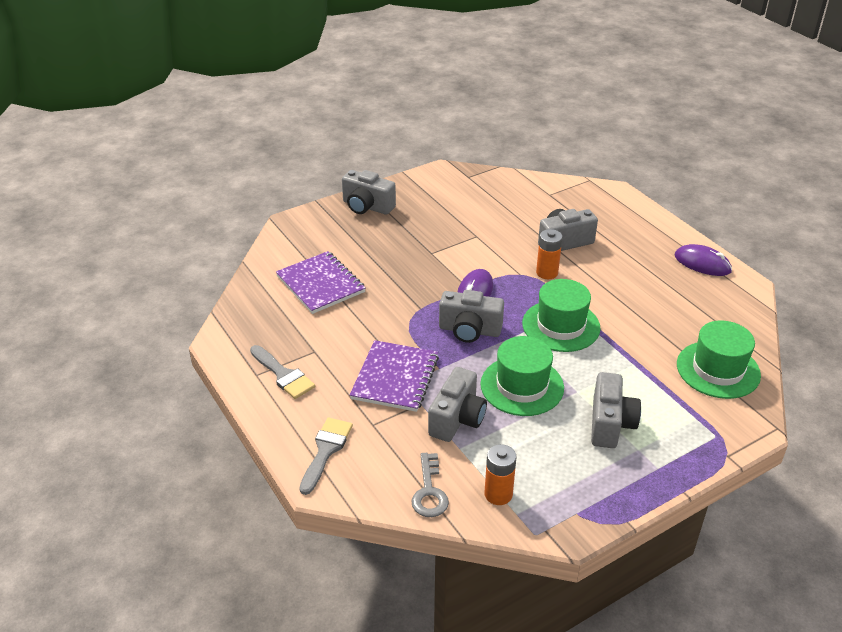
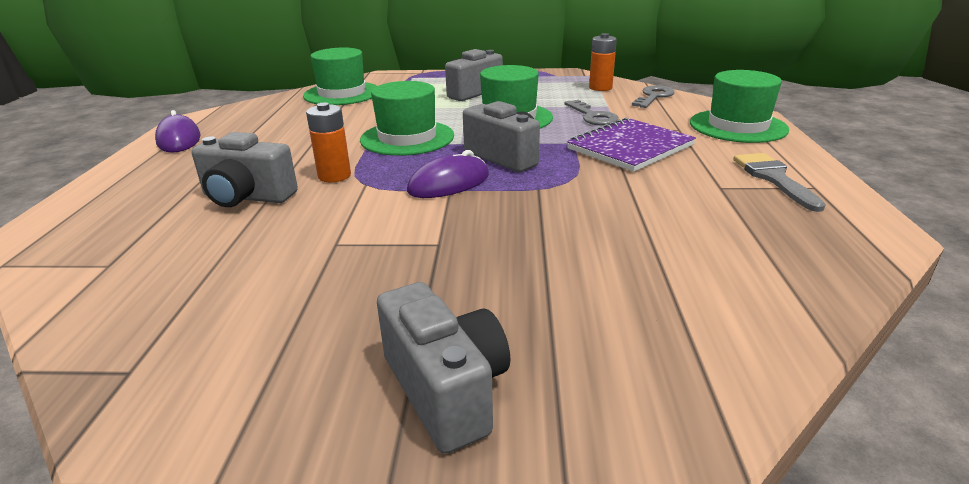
camera: 145 degrees left, 10 degrees down
(320, 284) = (671, 258): purple notebook -> none
(326, 451) = (738, 126): grey brush -> green hat
(457, 419) = (592, 116): grey camera -> grey key

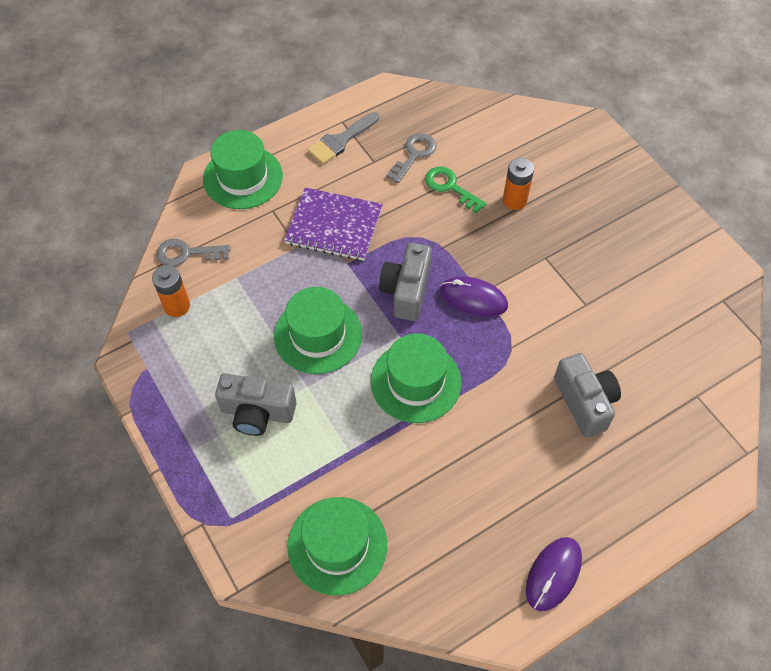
camera: 125 degrees left, 30 degrees up
(334, 176) = (516, 376): orange battery -> orange battery (514, 200)
(446, 390) = (632, 193): grey camera -> none
(592, 116) = (274, 276): grey key -> grey key (414, 155)
(631, 220) = (450, 187): none -> green key

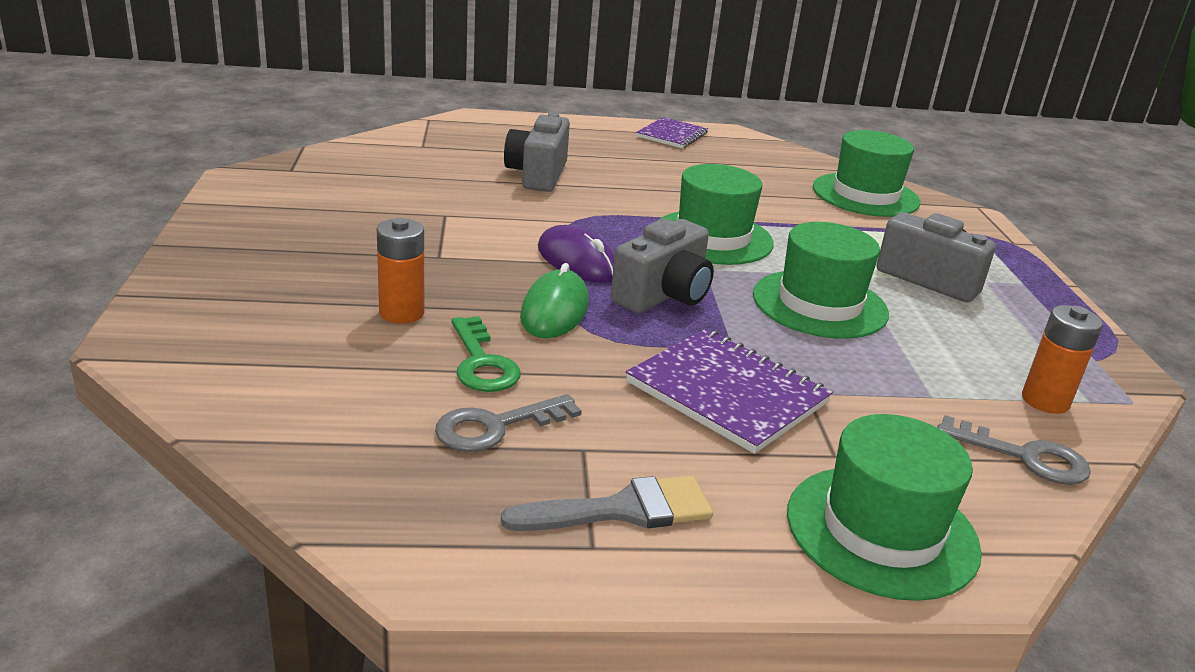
camera: 155 degrees left, 30 degrees down
(450, 243) = (554, 310): none -> green mouse
(553, 574) = (672, 135): purple mouse -> purple notebook

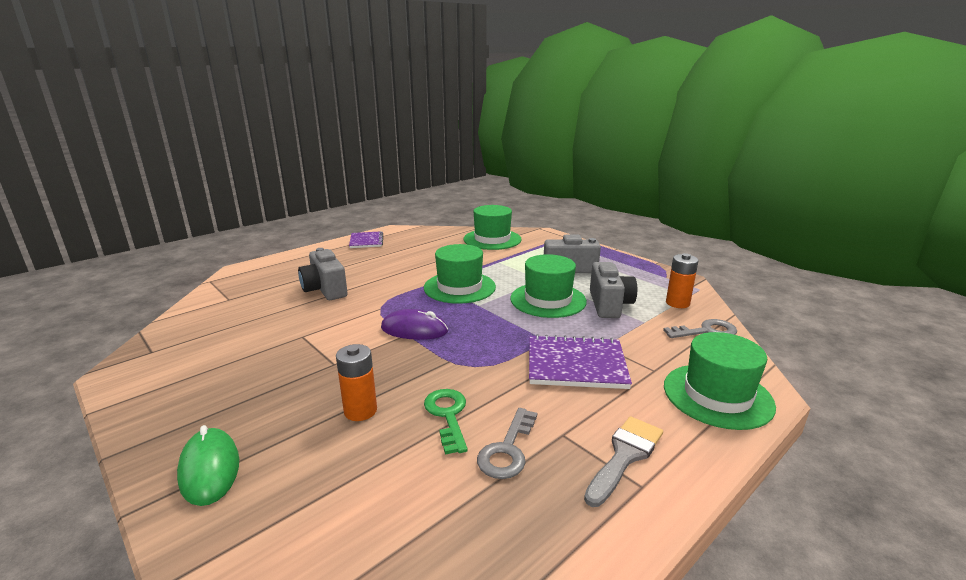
camera: 35 degrees left, 5 degrees down
(482, 363) = (447, 415): green key -> green key turned 135 degrees counterclockwise
(554, 310) = (442, 363): green mouse -> green mouse (209, 469)
(663, 295) = (480, 328): grey camera -> grey camera (609, 304)

